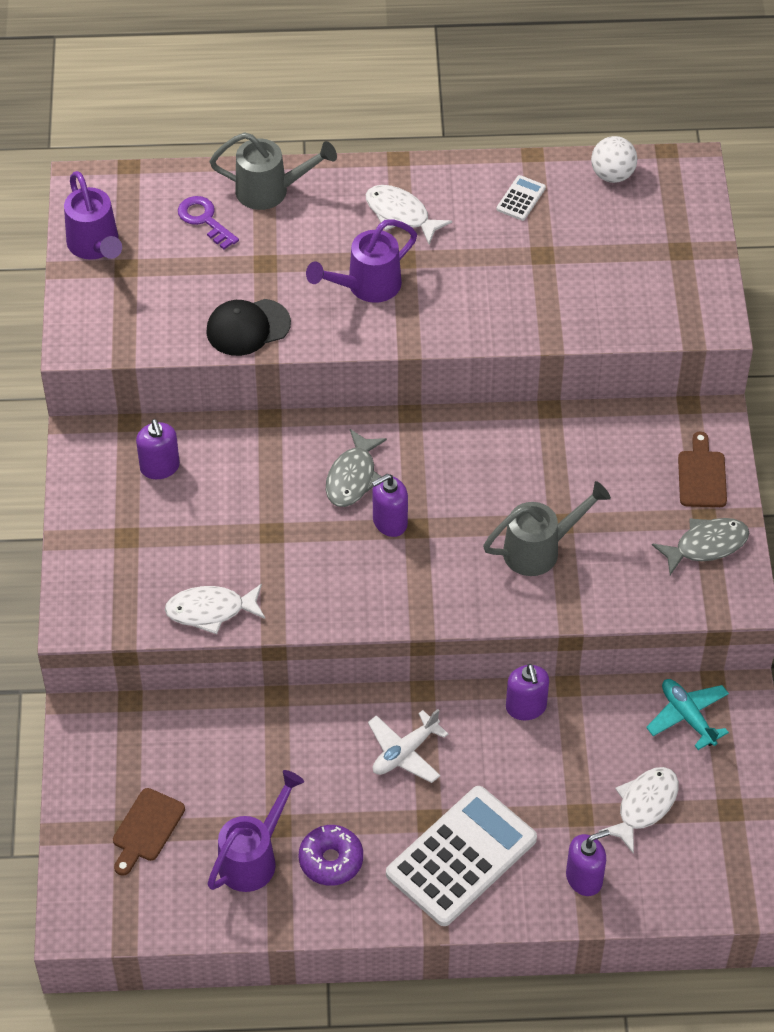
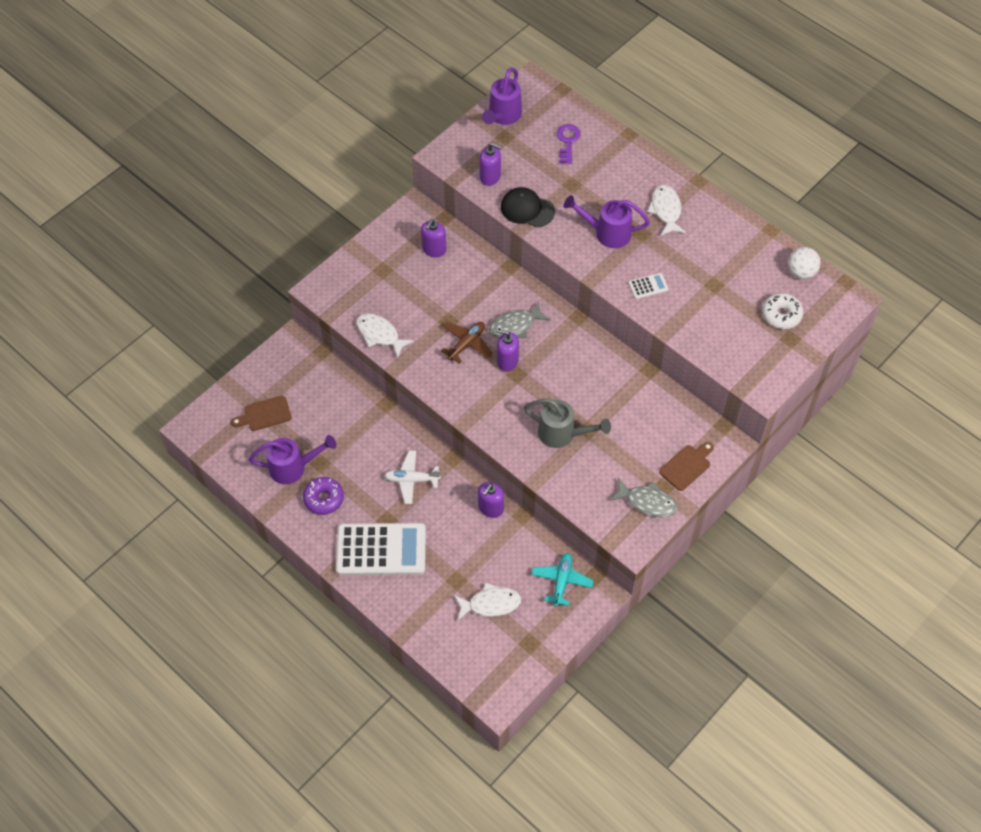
camera: 45 degrees right, 5 degrees up
(270, 191) = (616, 150): grey watering can -> none
(322, 540) = (466, 344): none -> brown plane
(521, 198) = (737, 248): white calculator -> white calculator (648, 286)
(584, 878) = (423, 611): purple soap dispenser -> purple soap dispenser (490, 177)
(644, 233) = (781, 315): none -> white donut

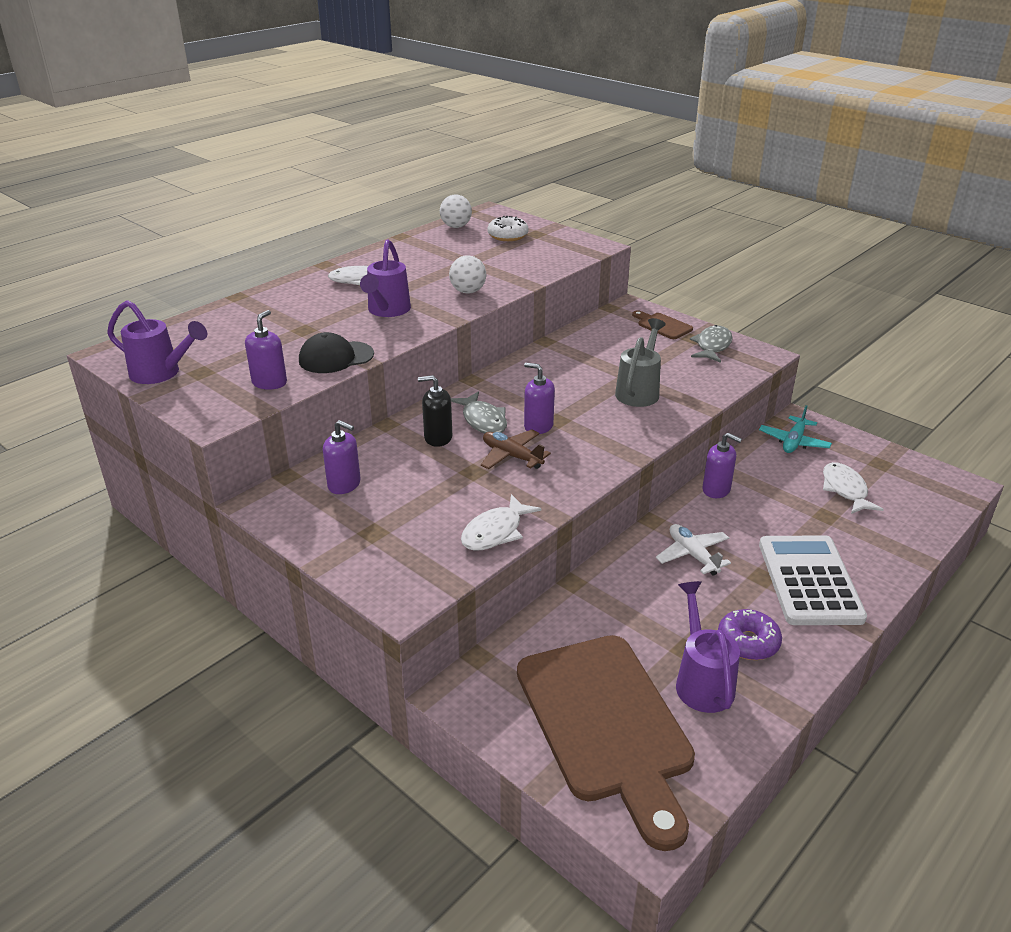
camera: 90 degrees left, 25 degrees down
(265, 414) = (606, 724): brown cutting board -> brown cutting board, size x2.43
(411, 480) = (692, 555): white plane -> white plane turned 150 degrees clockwise
(491, 298) = (438, 438): none -> black soap dispenser
(507, 361) = (538, 426): purple soap dispenser -> purple soap dispenser turned 105 degrees clockwise
(527, 209) = (336, 357): black cap -> black cap turned 45 degrees clockwise
(562, 581) = (793, 442): turquoise plane -> turquoise plane turned 75 degrees counterclockwise
(568, 141) = (230, 331): purple key -> none
(648, 286) = (468, 291): white calculator -> white ball

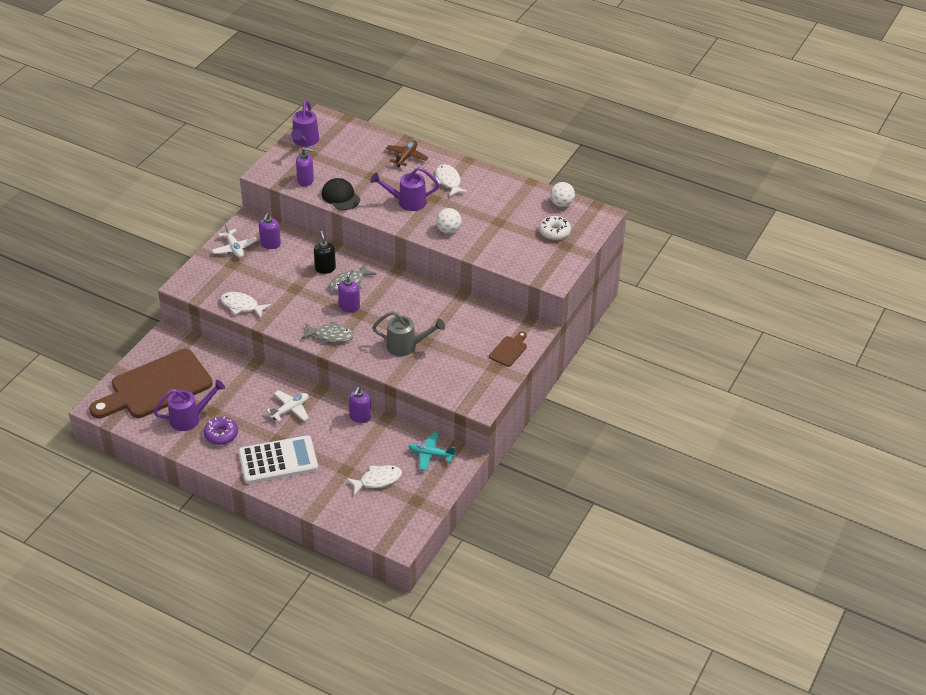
camera: 75 degrees right, 10 degrees up
(330, 526) = (234, 248): none -> white plane
(511, 456) = (314, 300): brown plane -> brown plane (406, 157)
(712, 346) = (485, 378): grey fish -> grey fish (330, 336)

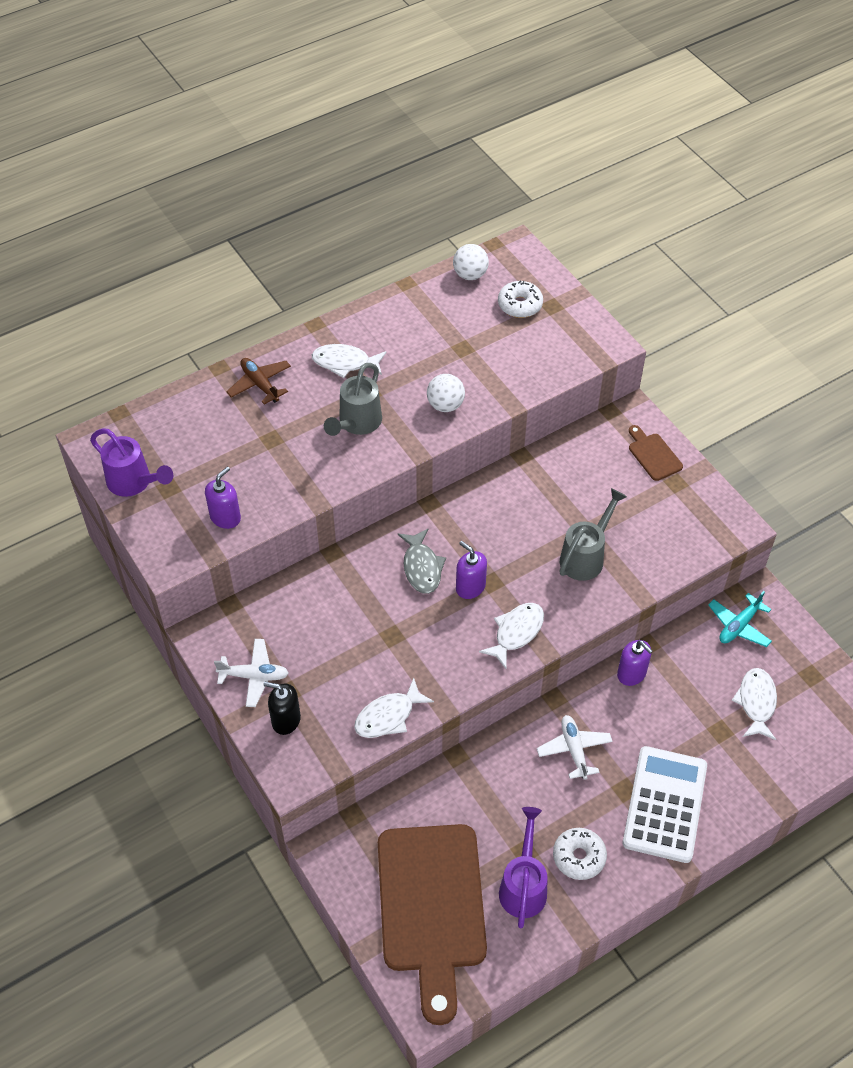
camera: 60 degrees left, 10 degrees up
(221, 435) = (579, 857): purple donut -> white donut
(270, 244) = (276, 627): purple soap dispenser -> none
(325, 268) = (373, 583): black soap dispenser -> black soap dispenser (286, 720)
(330, 336) = (516, 633): grey fish -> white fish
(340, 196) = (291, 491): black cap -> none
(407, 202) = (357, 423): purple watering can -> grey watering can

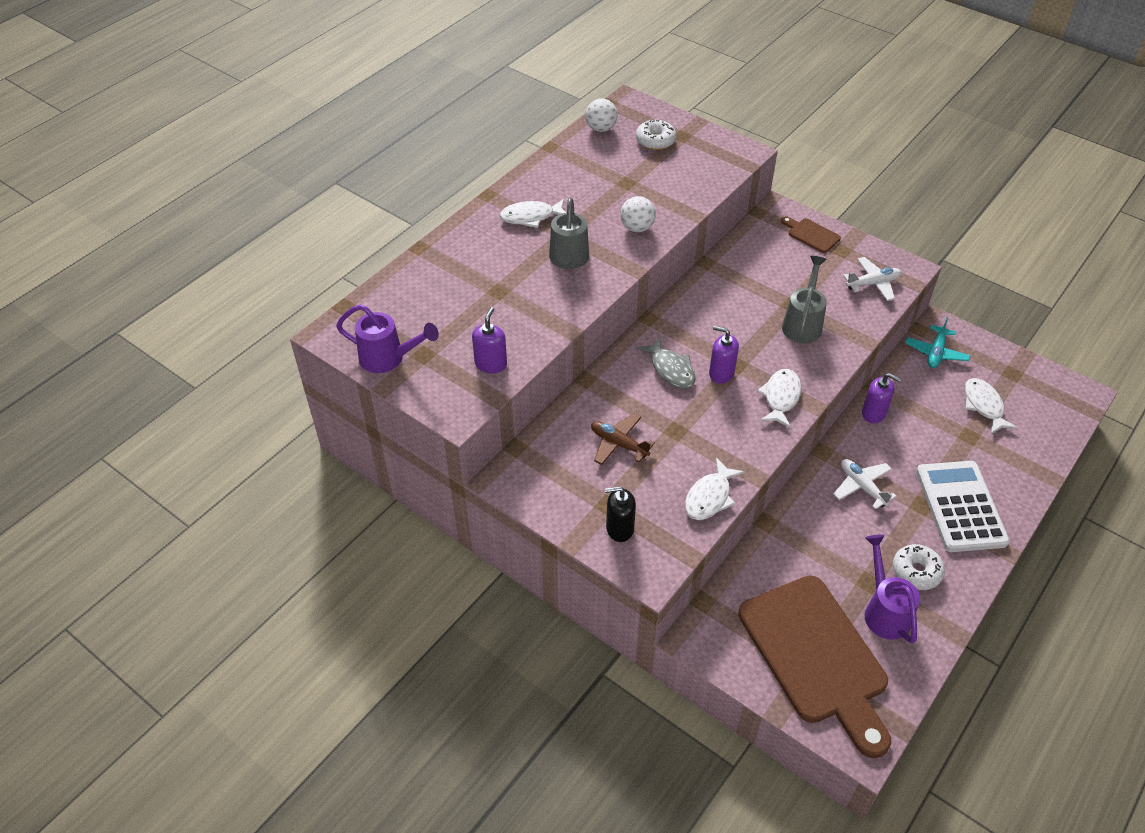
camera: 20 degrees left, 5 degrees down
(254, 676) = (570, 500): white plane -> white plane (873, 283)
(260, 384) = (464, 251): brown plane -> brown plane (618, 444)

